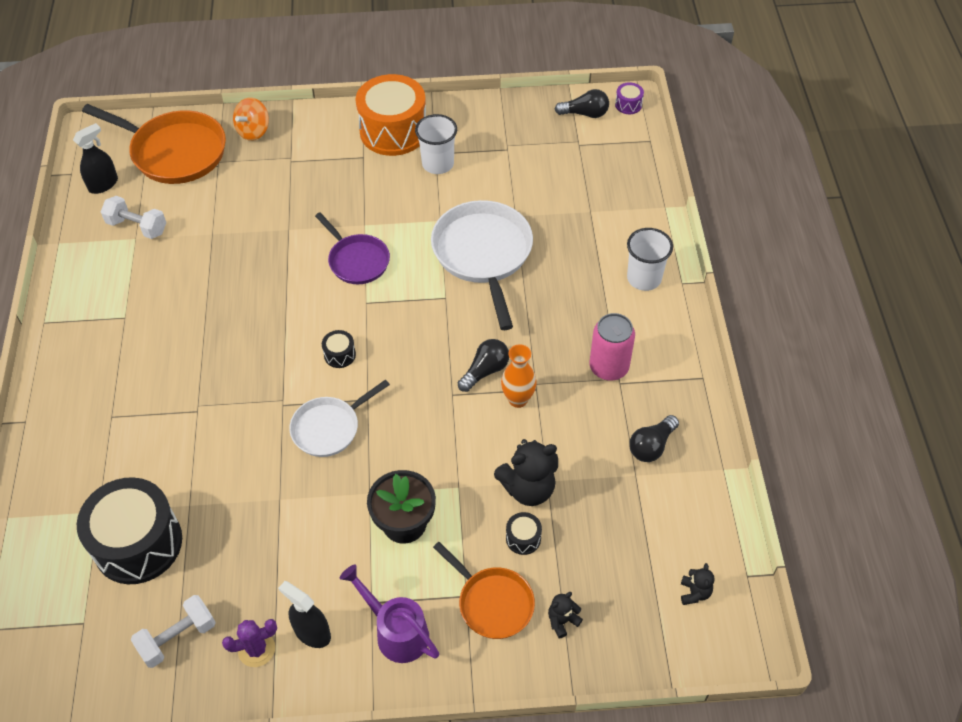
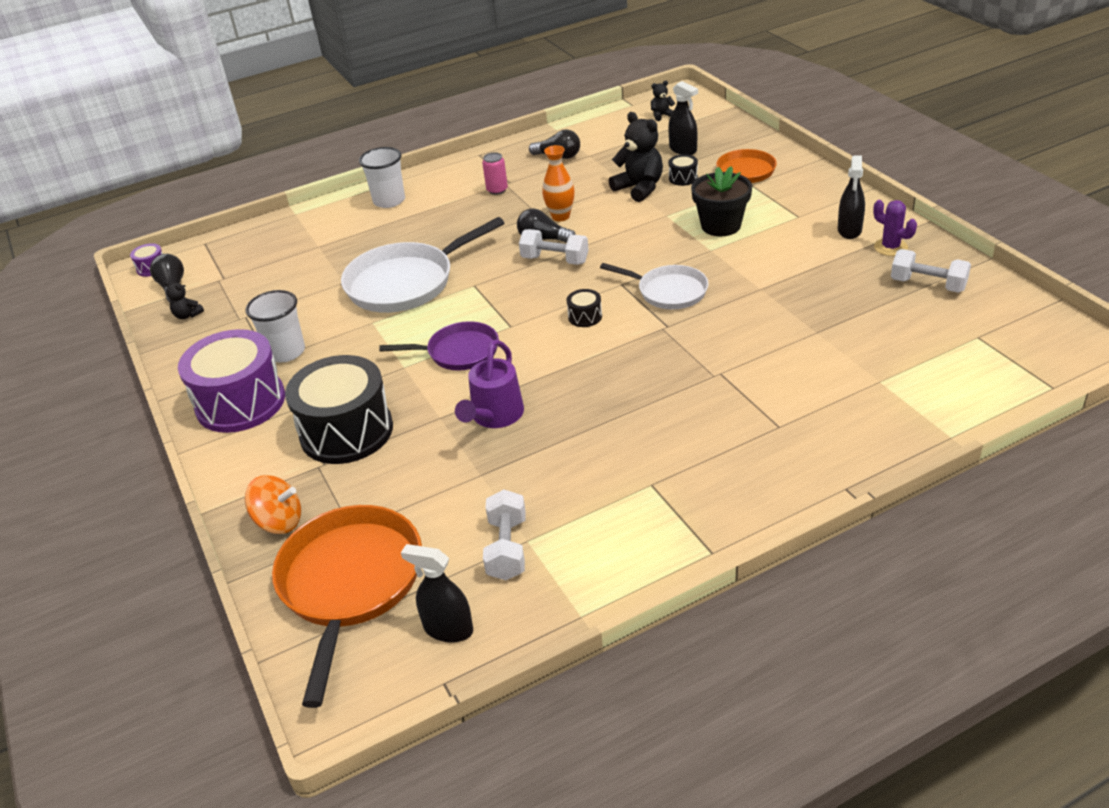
camera: 110 degrees left, 15 degrees down
(138, 543) = (881, 342): black drum -> black drum (346, 431)
(357, 260) = (458, 352): purple pan -> purple pan turned 60 degrees clockwise
(393, 131) = (240, 402): orange drum -> purple drum
(396, 631) = (808, 199): purple watering can -> purple watering can (494, 417)
(442, 366) = (555, 260): none -> white dumbbell
(562, 621) = (729, 148): black teddy bear -> black teddy bear (187, 315)
(589, 571) = (683, 150): none -> black spray bottle
(609, 367) = (497, 190): pink can -> pink can, size x0.61

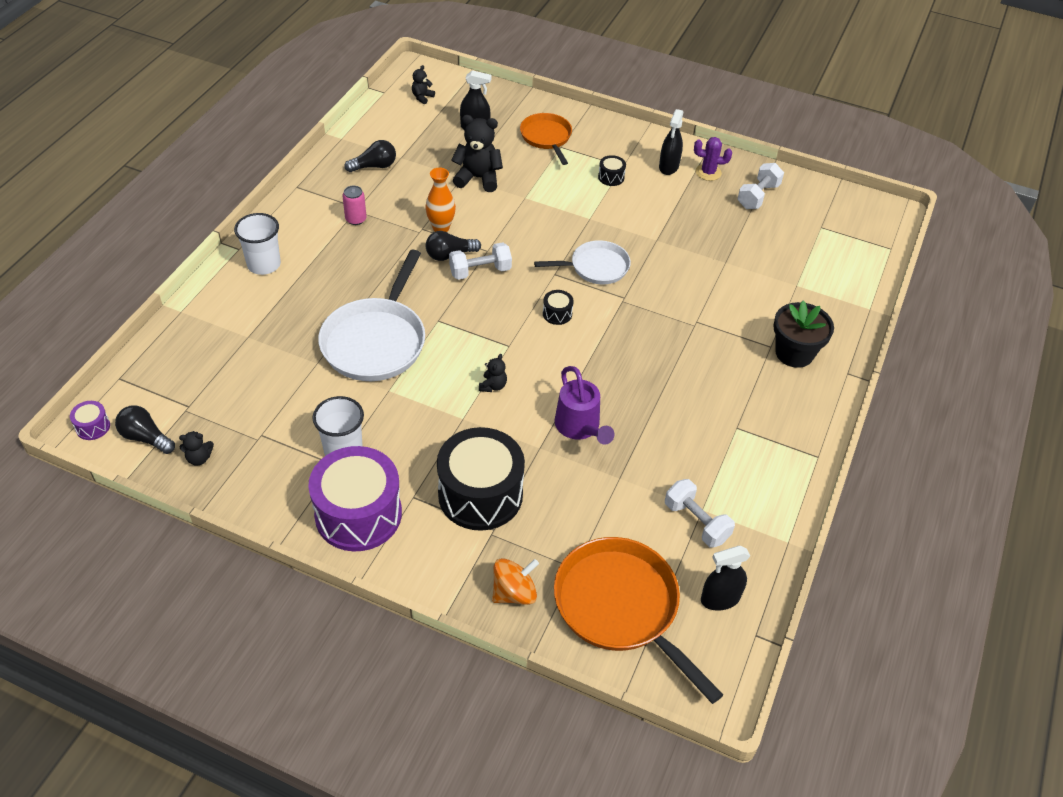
camera: 45 degrees left, 10 degrees up
(458, 352) = (493, 386): purple pan -> black teddy bear
(683, 178) = (503, 157): black drum -> black drum (611, 177)
(721, 226) = (576, 193): black flower pot -> black flower pot (794, 353)
(849, 230) = (668, 167): black spray bottle -> black spray bottle turned 45 degrees clockwise
(928, 285) = (758, 196): white dumbbell -> white dumbbell turned 45 degrees counterclockwise

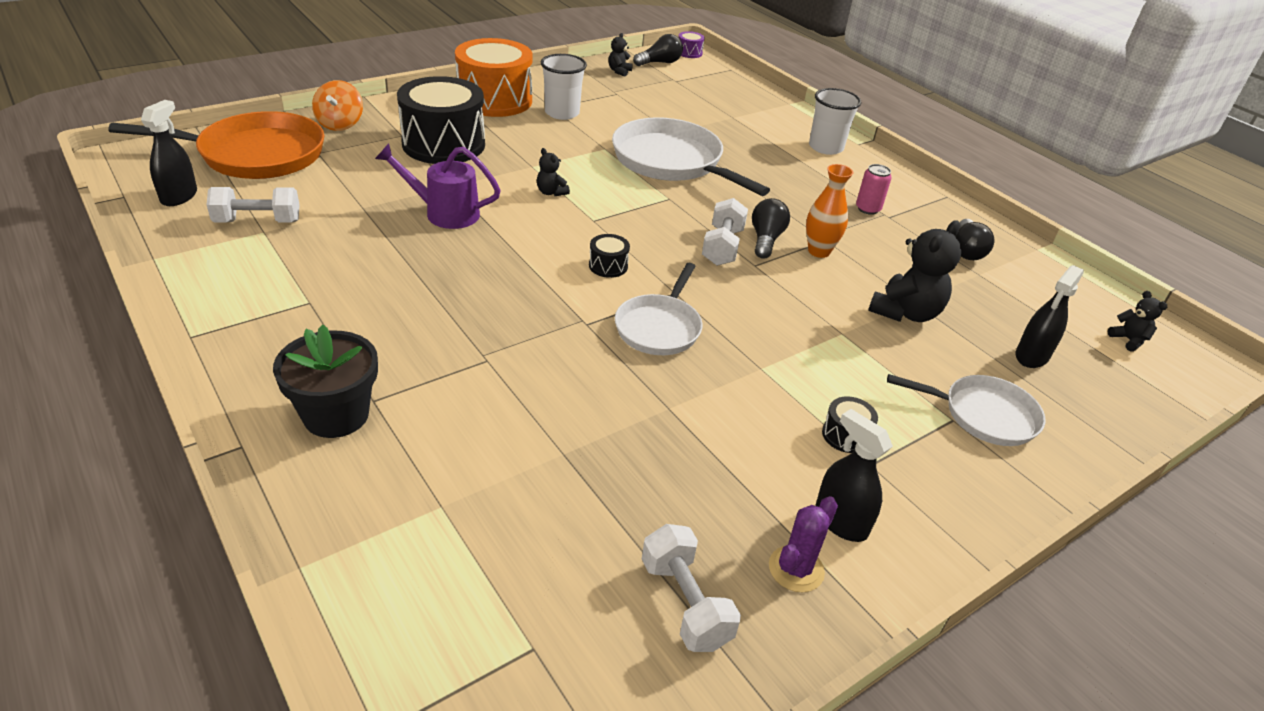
camera: 120 degrees right, 10 degrees down
(358, 514) = (494, 100): purple drum -> orange drum
(546, 138) = (983, 415): orange pan -> white pan

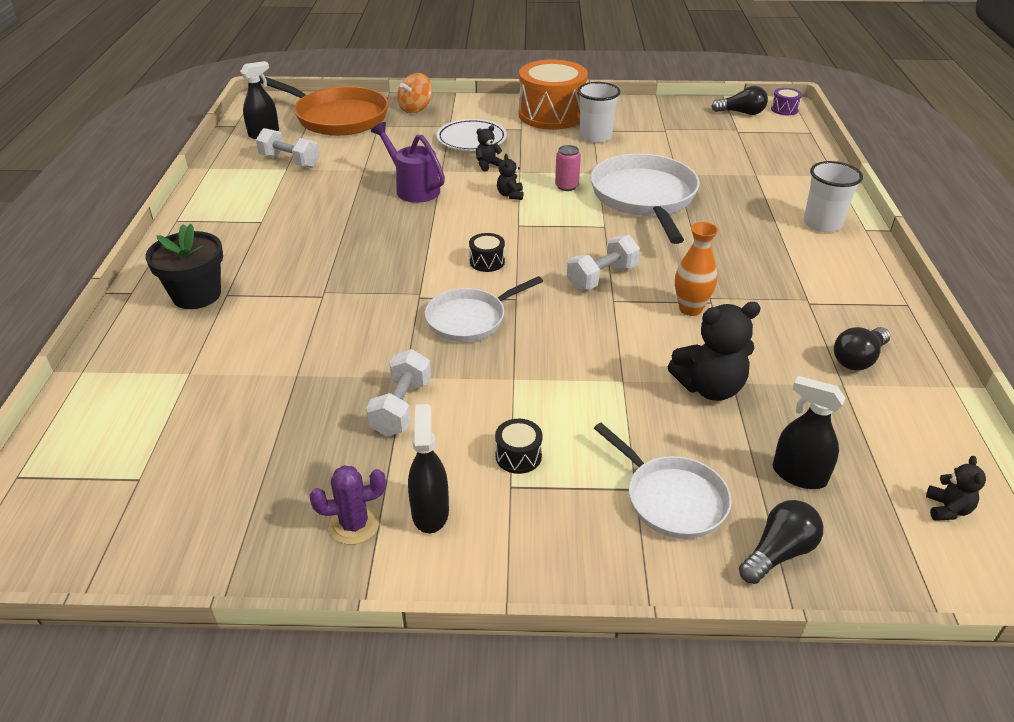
camera: 40 degrees right, 0 degrees up
(443, 144) = (471, 139): black drum -> white plate
(619, 71) = (691, 113): black teddy bear -> black teddy bear (487, 165)
(685, 603) = (254, 504): white dumbbell -> white dumbbell (401, 408)
(766, 239) = (651, 284): black light bulb -> black light bulb (778, 553)
(868, 209) = (794, 289): pink can -> pink can (566, 186)
(1032, 356) = (799, 475): black spray bottle -> black spray bottle turned 45 degrees clockwise

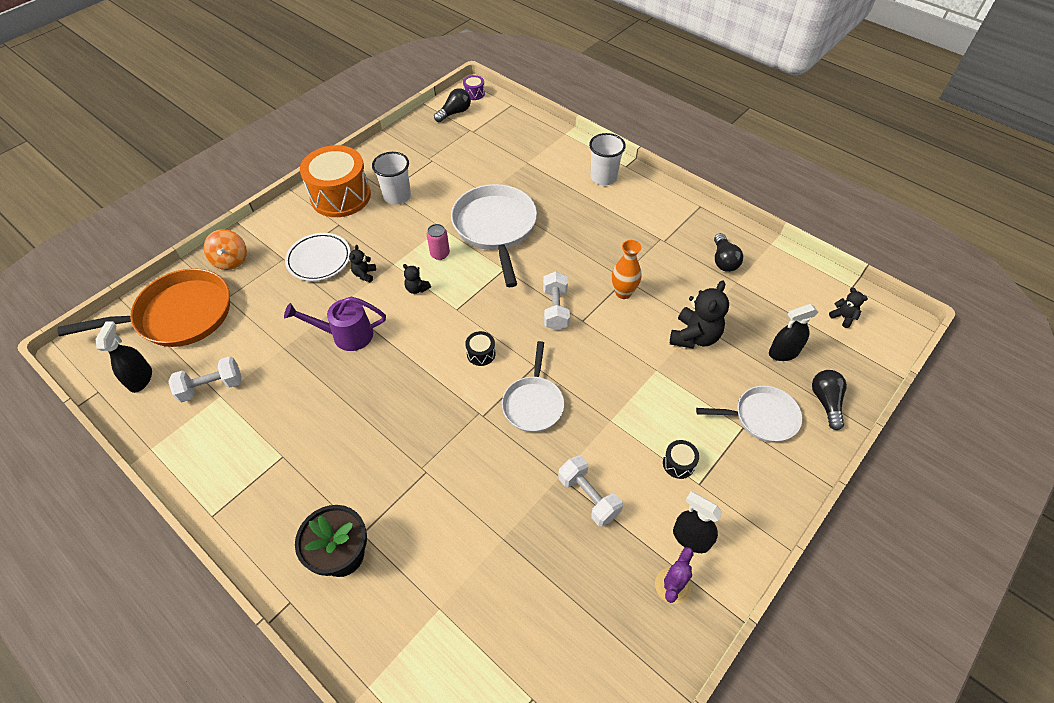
camera: 50 degrees left, 15 degrees up
(644, 198) = (495, 228): white pan -> white pan turned 45 degrees clockwise

